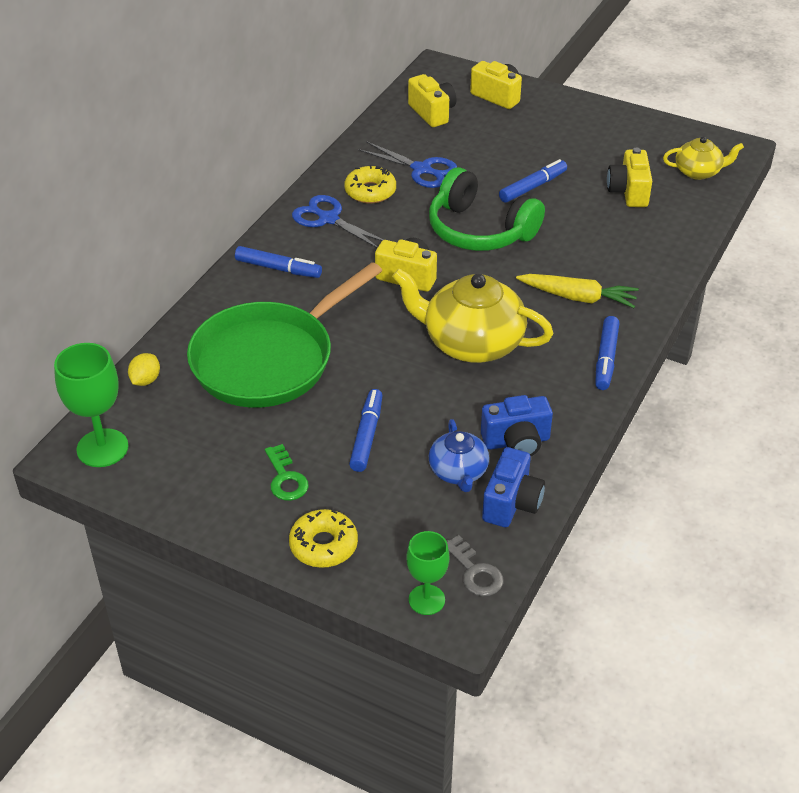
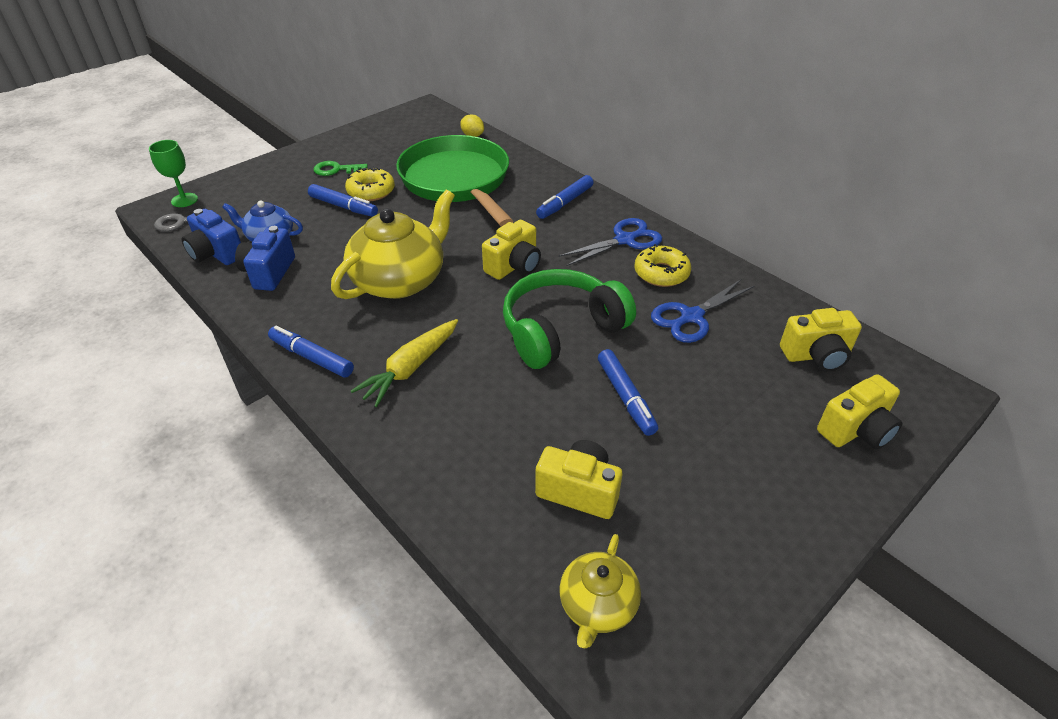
camera: 110 degrees right, 0 degrees up
(102, 448) = (422, 117): green goblet -> none
(323, 545) = (268, 173): yellow donut -> yellow donut (371, 191)

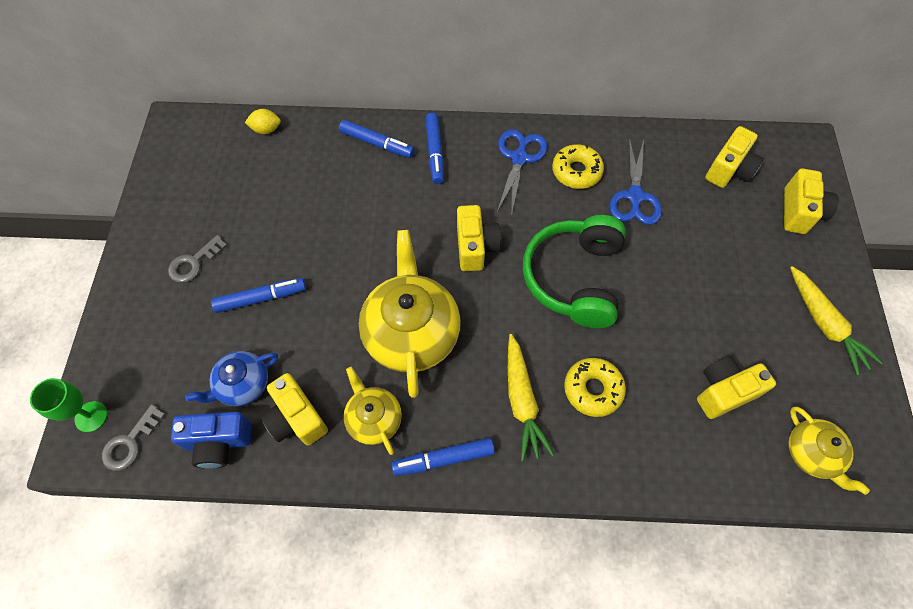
camera: 45 degrees left, 20 degrees up
(269, 273) = (296, 418): blue camera -> yellow camera
(308, 305) = (374, 418): none -> yellow teapot
(336, 170) = (194, 262): green key -> grey key
(371, 191) = (262, 262): yellow donut -> yellow donut (593, 389)
(457, 182) = (323, 194): green pan -> none
(626, 397) = (671, 298): blue marker -> blue marker (377, 144)
(760, 526) = (824, 324): none -> yellow carrot

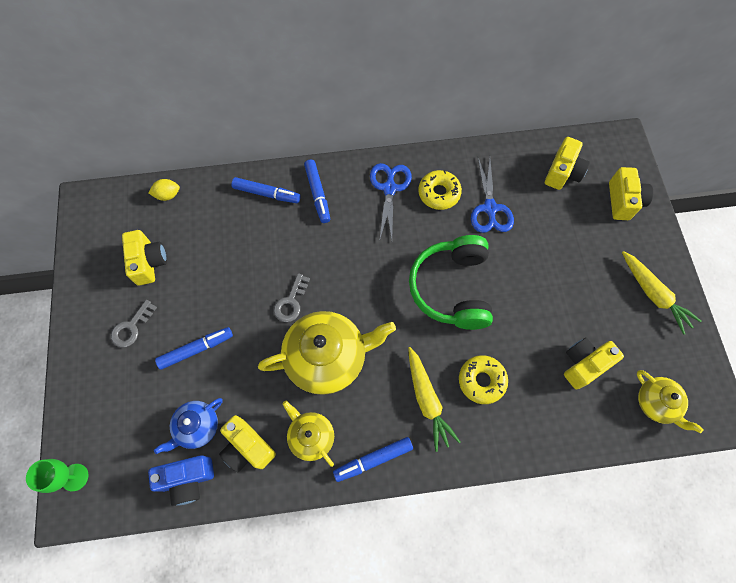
camera: 10 degrees left, 5 degrees up
(130, 442) = (114, 493): grey key -> grey key (291, 302)
(411, 332) = (327, 357): yellow teapot -> yellow teapot turned 90 degrees clockwise
(475, 247) = (367, 274): yellow camera -> yellow camera (149, 262)

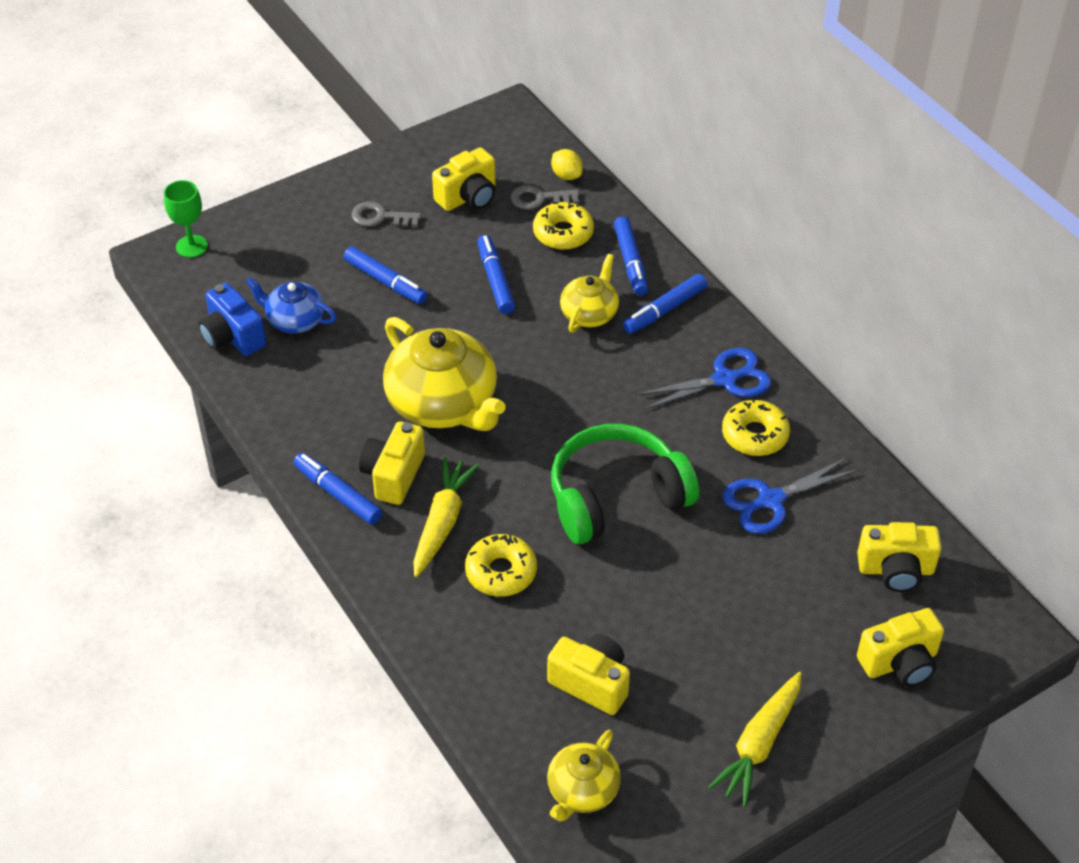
camera: 65 degrees right, 20 degrees down
(218, 220) = (563, 233): none -> yellow donut
(236, 279) = (495, 280): none -> blue marker
(248, 447) = (294, 373): yellow camera -> yellow camera (393, 475)
(291, 302) = (496, 342): grey key -> grey key (539, 199)
(311, 436) = (336, 424): yellow teapot -> yellow teapot (589, 313)
(427, 400) = (442, 522): yellow carrot -> yellow carrot turned 150 degrees clockwise

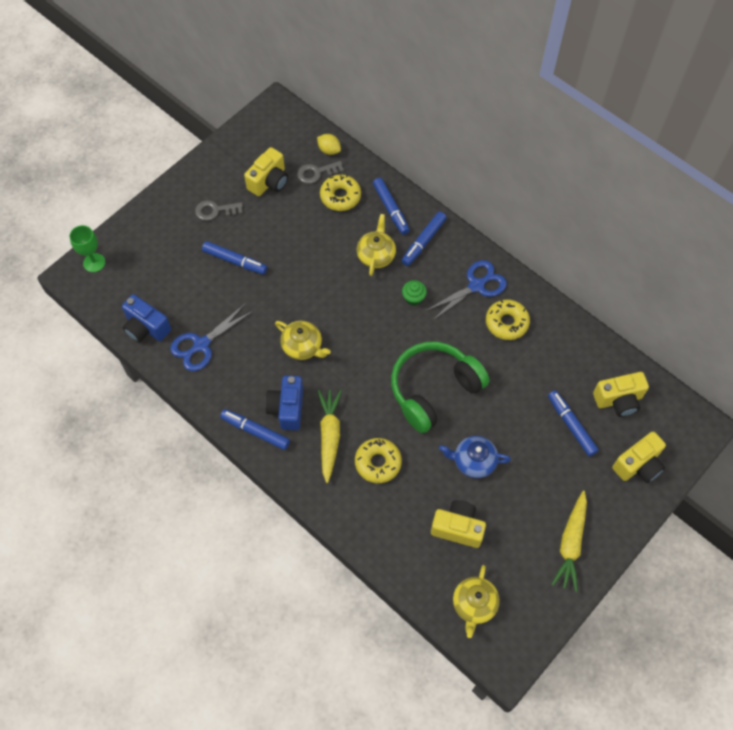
camera: 15 degrees left, 15 degrees up
(295, 320) = (184, 305): blue teapot -> blue teapot (473, 461)
(393, 475) = (287, 408): yellow camera -> blue camera
(443, 403) = (303, 346): yellow teapot -> yellow teapot, size x0.55
(495, 280) = (307, 243): blue marker -> blue marker (571, 425)
(626, 376) = (413, 298): none -> green cupcake
(771, 500) = (530, 368): blue scissors -> blue scissors (201, 344)

